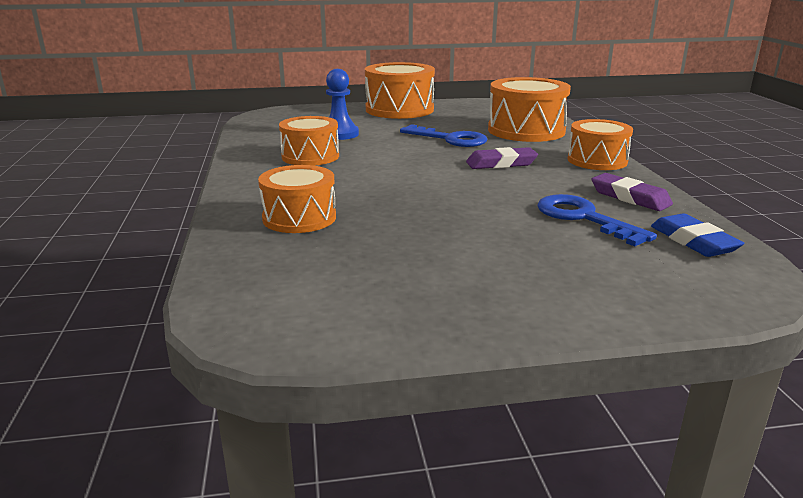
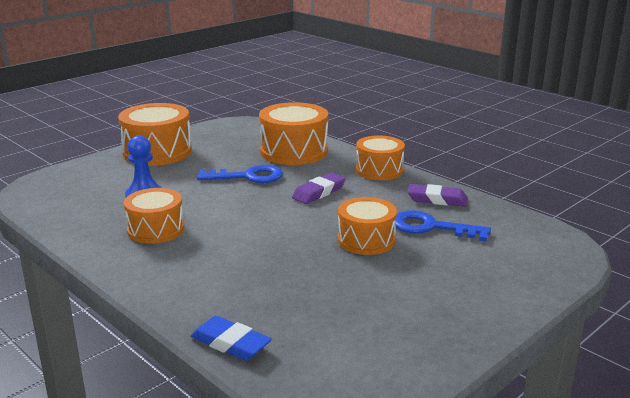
camera: 35 degrees left, 0 degrees up
(299, 218) = (242, 296): orange drum -> orange drum (366, 240)
(693, 241) = (509, 225): blue eraser -> blue eraser (230, 343)

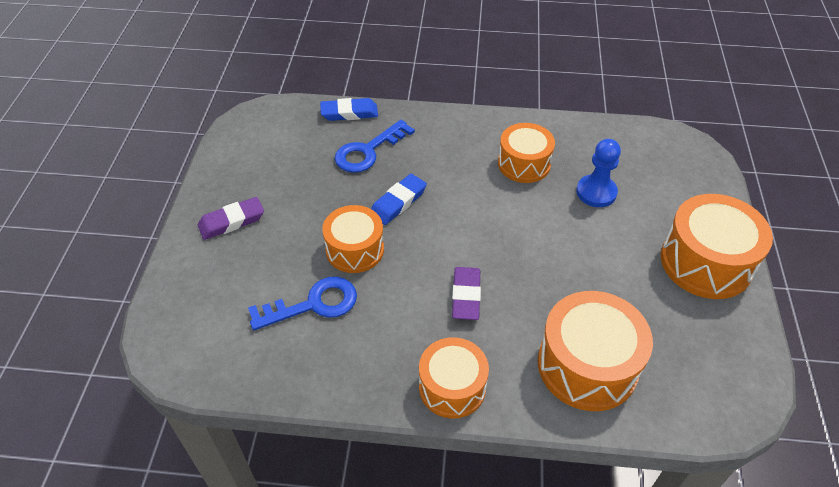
camera: 140 degrees right, 25 degrees up
(247, 176) = (562, 278): blue key -> blue key (368, 151)
(292, 251) = (398, 202): none -> blue eraser
(437, 199) = (341, 361): purple eraser -> purple eraser (231, 221)

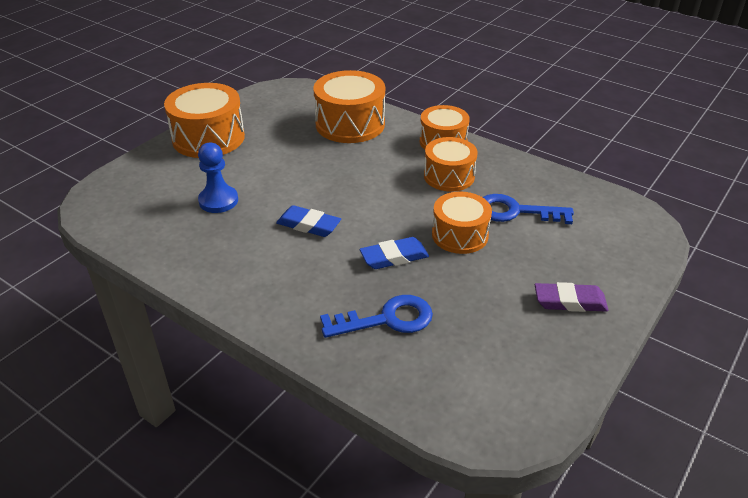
camera: 150 degrees left, 10 degrees down
(349, 113) = (375, 379): blue eraser -> blue eraser (308, 225)
(466, 296) = (393, 177): purple eraser -> none
(524, 164) = (247, 245): orange drum -> orange drum (449, 176)

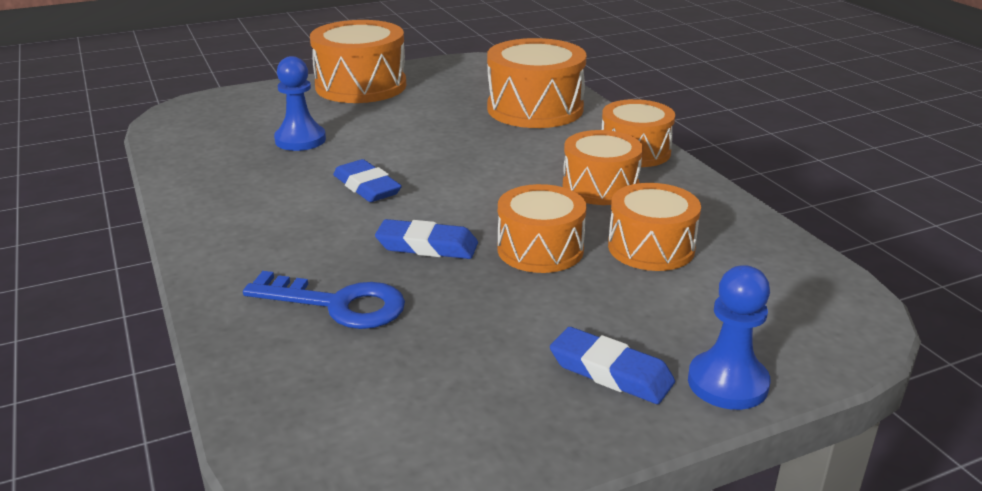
camera: 30 degrees right, 10 degrees down
(515, 211) = (651, 248): blue key -> orange drum
(570, 301) = (610, 372): purple eraser -> blue eraser
(626, 284) = (727, 383): none -> blue pawn

